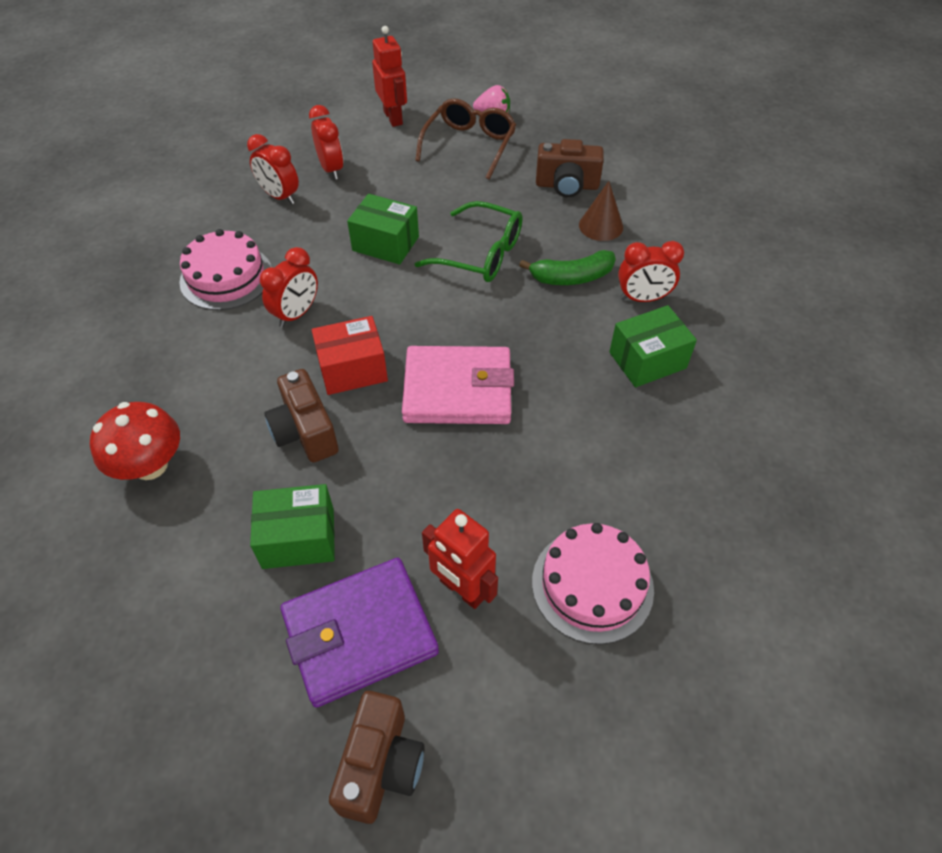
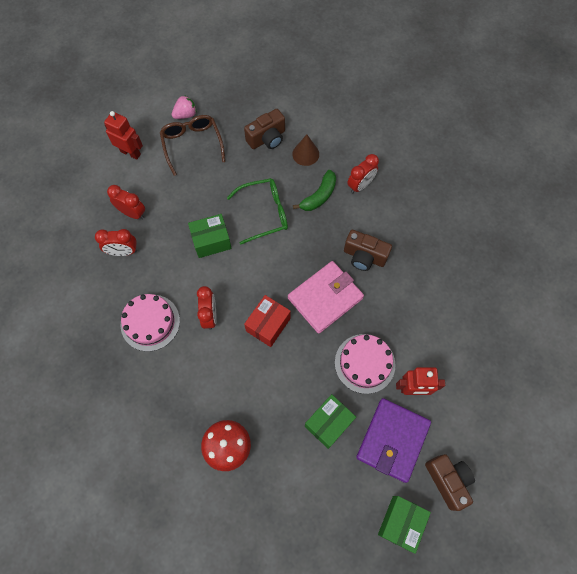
camera: 40 degrees left, 15 degrees up
(305, 432) = (280, 373): brown camera -> brown camera (364, 256)
(592, 585) = (457, 345): pink cake -> pink cake (364, 363)
(647, 360) = (390, 219): green box -> green box (401, 522)

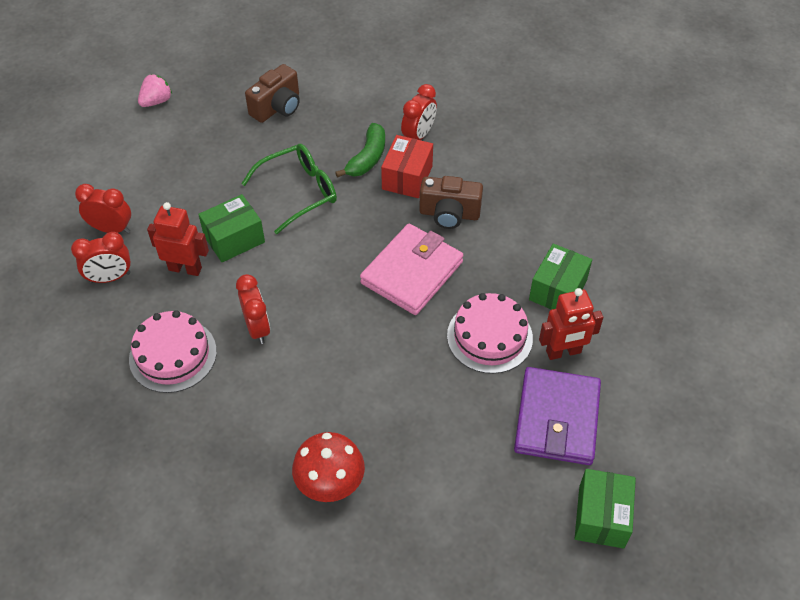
camera: 15 degrees left, 15 degrees down
(130, 152) = (90, 159): red robot -> red robot (185, 268)
(192, 144) = (175, 133): brown glasses -> none
(268, 324) = (343, 320): red box -> red box (407, 177)
(305, 154) = (334, 115): brown cone -> none
(329, 423) = (463, 419): green box -> green box (558, 290)
(448, 480) = (647, 449): brown camera -> none

